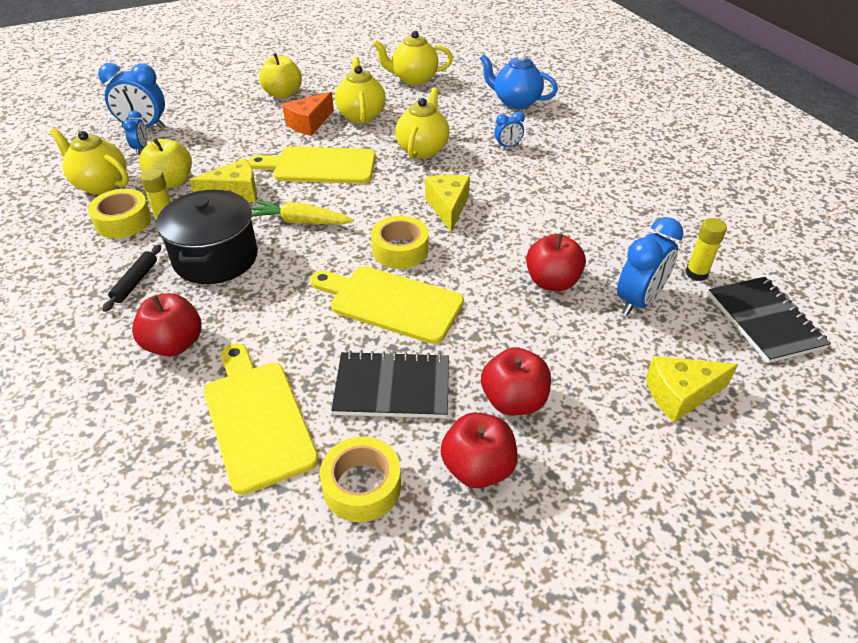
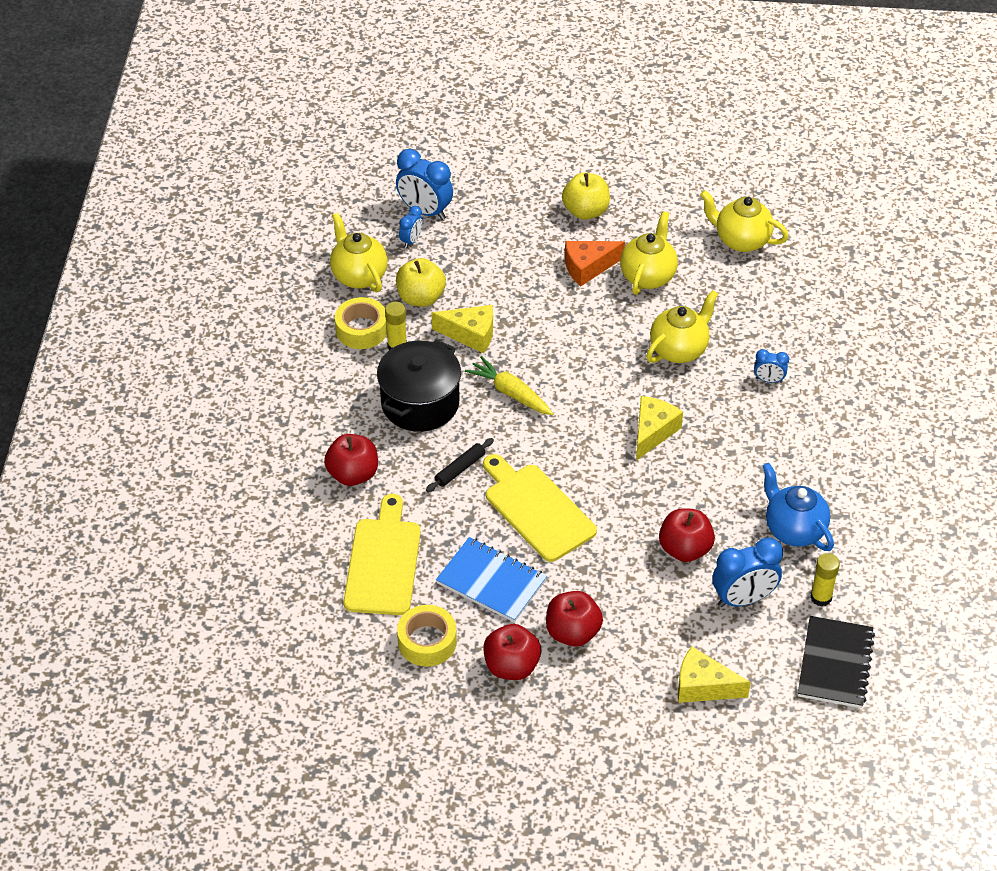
camera: 30 degrees right, 5 degrees up
(135, 282) = (347, 401): black rolling pin -> black rolling pin (460, 469)
(320, 166) = (566, 332): yellow cutting board -> none
(392, 387) = (491, 582): black notebook -> blue notebook
(400, 250) = (578, 461): yellow tape -> none
(515, 102) = (828, 320): blue teapot -> blue teapot (794, 529)

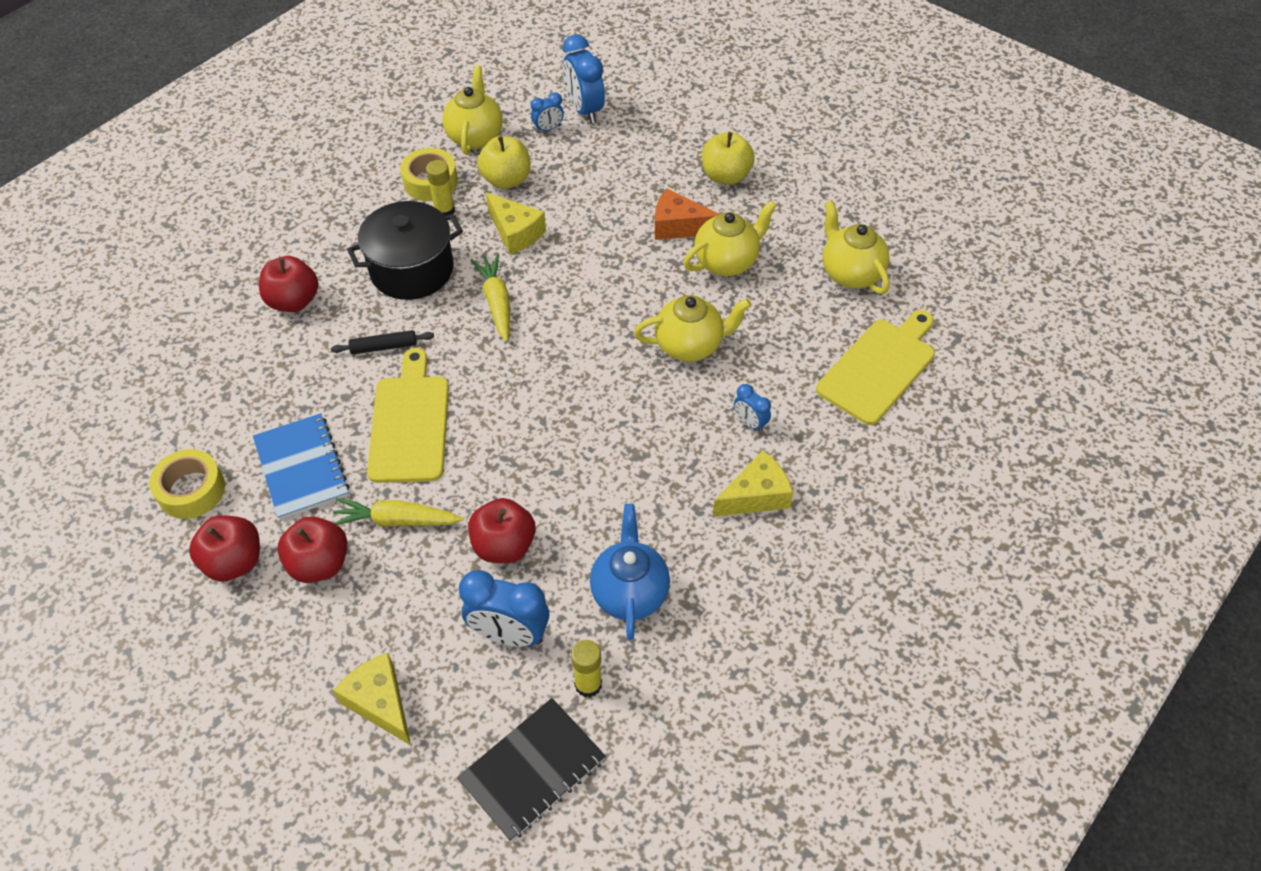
camera: 35 degrees right, 5 degrees up
(383, 562) = (234, 393): yellow cutting board -> yellow cutting board (879, 368)
(596, 576) = (396, 520): none -> yellow carrot
(653, 432) = (588, 411): yellow cheese -> yellow cheese (756, 496)

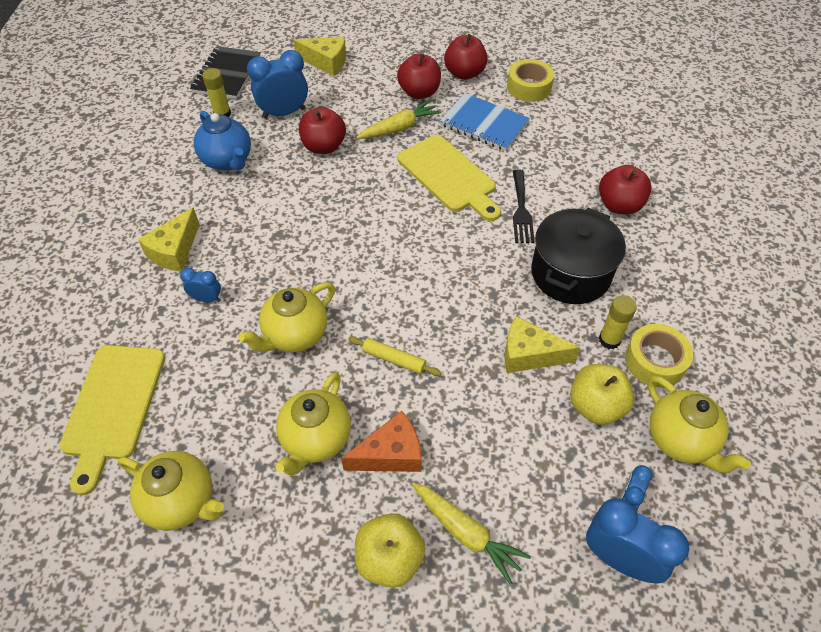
camera: 145 degrees right, 0 degrees up
(384, 347) = (521, 210): black rolling pin -> black fork
(496, 302) = (479, 284): yellow carrot -> yellow carrot (466, 533)
(622, 284) = (394, 359): none -> yellow rolling pin

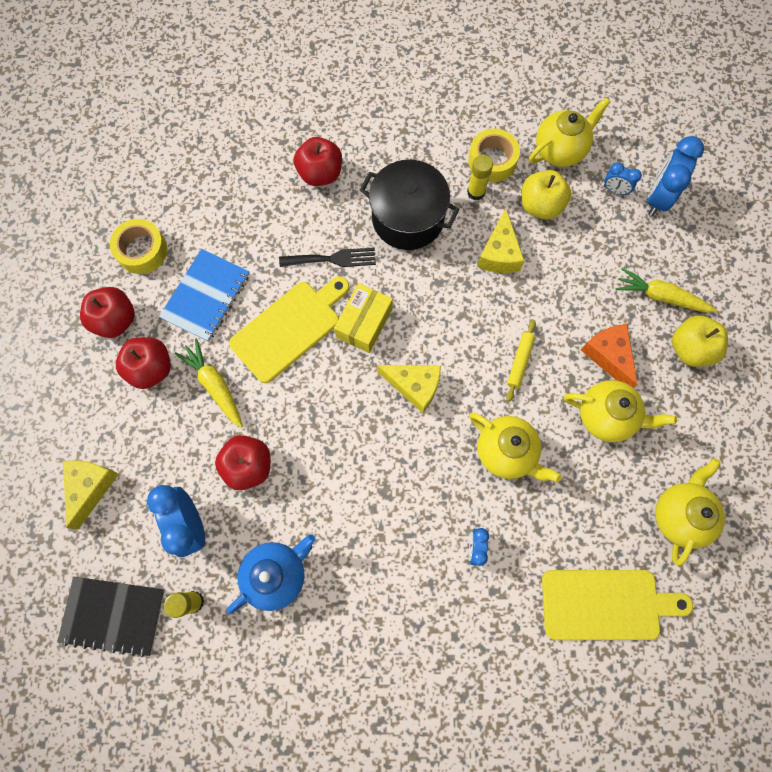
camera: 95 degrees left, 20 degrees up
(174, 251) = (417, 599): yellow cheese -> yellow cheese (414, 386)
(450, 230) = (364, 323): none -> yellow box
(466, 533) = (660, 296): yellow carrot -> yellow carrot turned 105 degrees counterclockwise

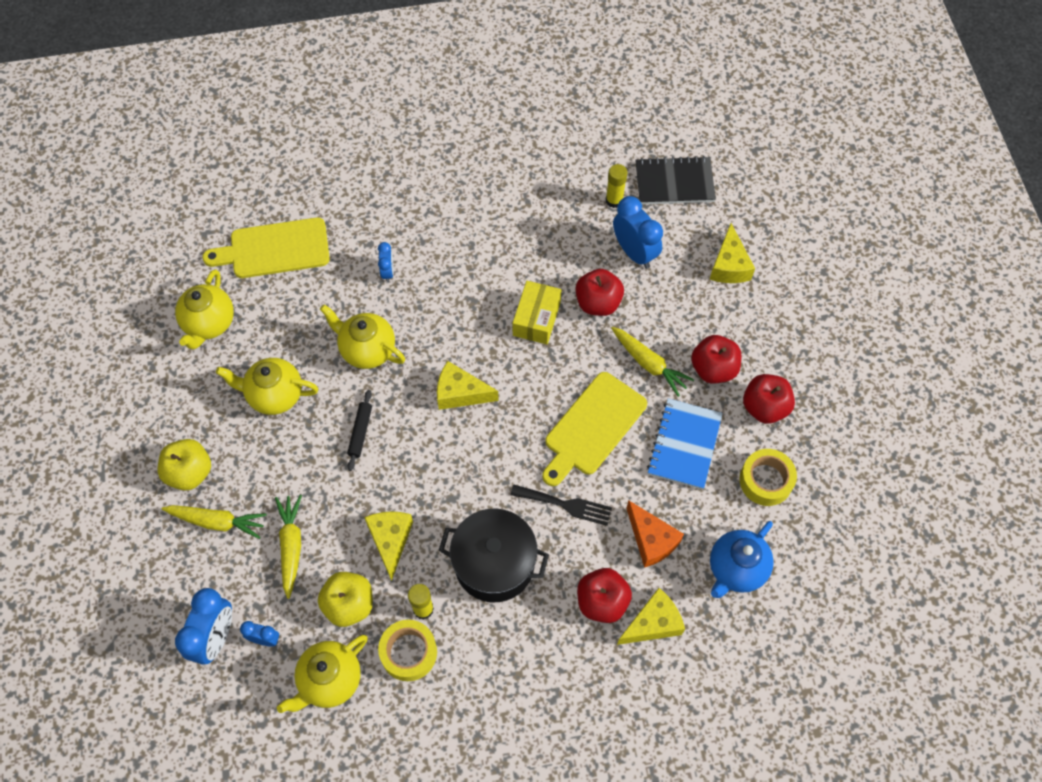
camera: 170 degrees right, 10 degrees down
(277, 574) = (551, 228): blue teapot -> blue teapot (736, 569)
(282, 150) = (653, 623): none -> yellow cheese
(333, 259) = (566, 505): black fork -> black fork turned 150 degrees counterclockwise
(364, 323) = (520, 444): yellow box -> yellow box (536, 319)
(519, 362) = (360, 432): yellow rolling pin -> black rolling pin
(591, 263) = (291, 546): none -> yellow carrot
(608, 355) = (273, 452): orange cheese -> orange cheese (651, 540)

